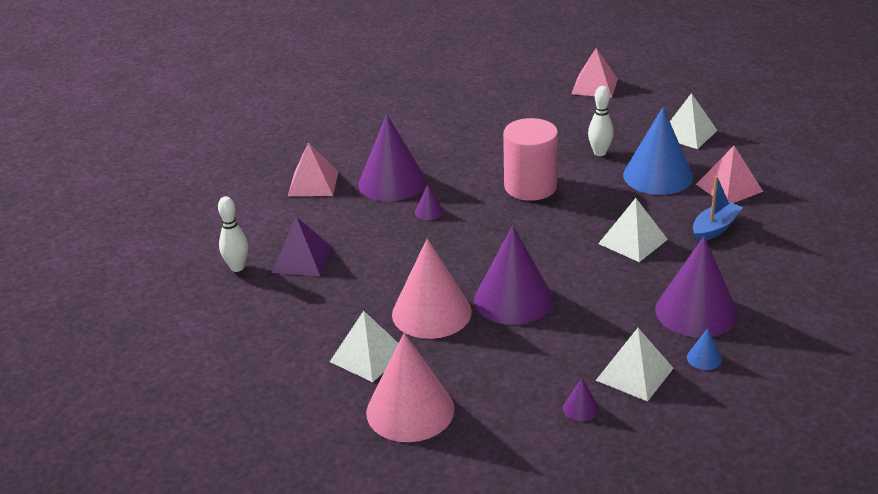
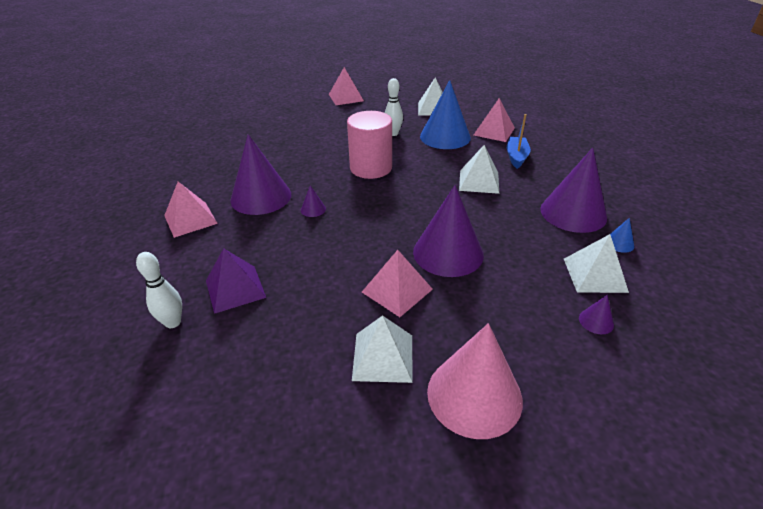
camera: 35 degrees left, 5 degrees up
(431, 313) = (397, 290): pink cone -> pink pyramid

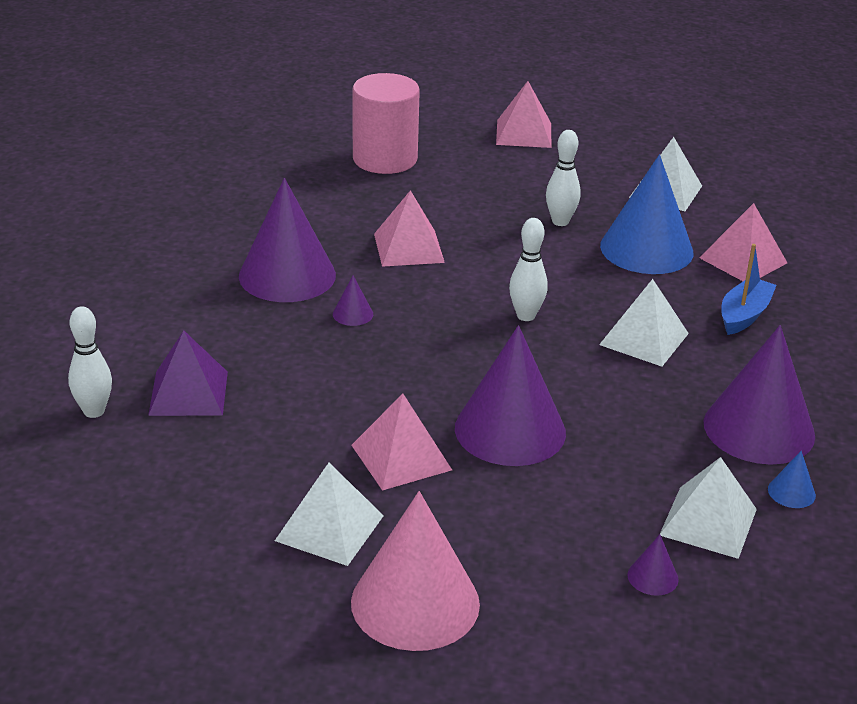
camera: 20 degrees right, 5 degrees down
(190, 219) = (172, 282): pink pyramid -> pink pyramid (408, 248)
(371, 168) = (482, 272): pink cylinder -> pink cylinder (385, 159)
(410, 185) = (526, 316): none -> white bowling pin

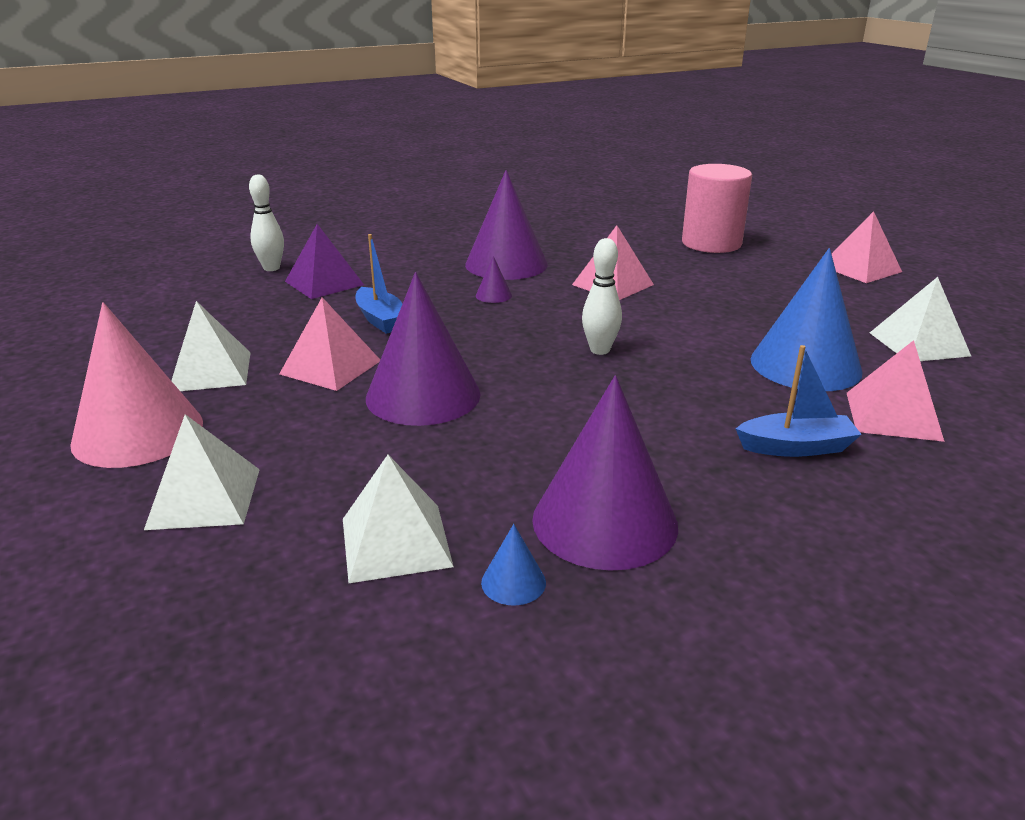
camera: 55 degrees right, 5 degrees down
(330, 394) = (381, 320): none -> blue boat
(560, 221) = (766, 319): white bowling pin -> none
(644, 339) = (657, 409): white pyramid -> white pyramid (204, 498)
(652, 577) = (268, 537): purple cone -> none

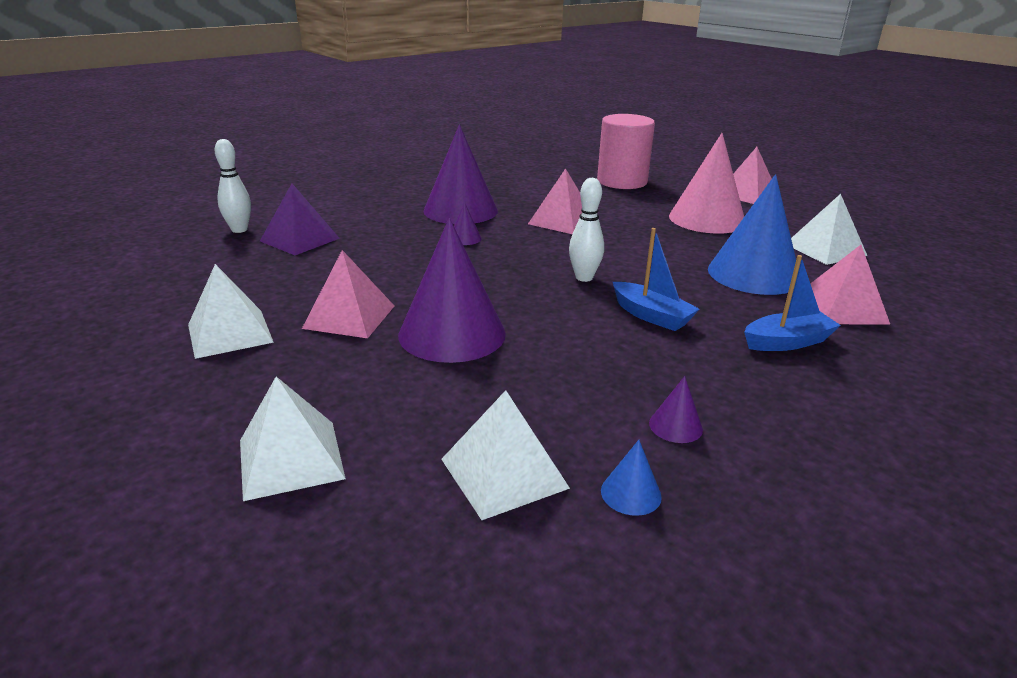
camera: 15 degrees left, 0 degrees up
(138, 432) = (184, 402): pink cone -> pink cone (707, 219)
(381, 320) = (373, 269): blue boat -> blue boat (651, 316)
(604, 521) = (675, 426): purple cone -> purple cone, size x0.41

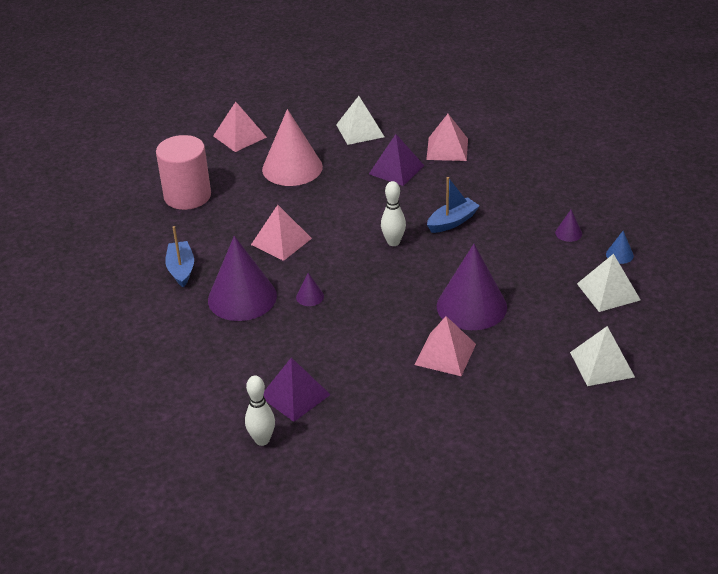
camera: 80 degrees left, 10 degrees up
(230, 333) = (466, 411): white pyramid -> none
(753, 274) = (396, 169): blue cone -> purple pyramid
(787, 342) = (487, 179): blue boat -> blue boat (181, 269)

